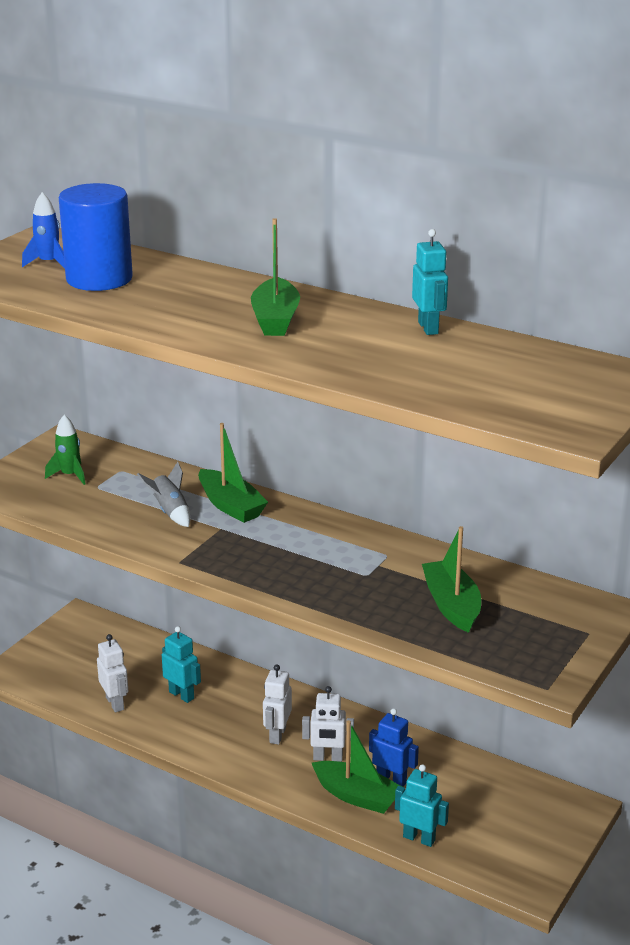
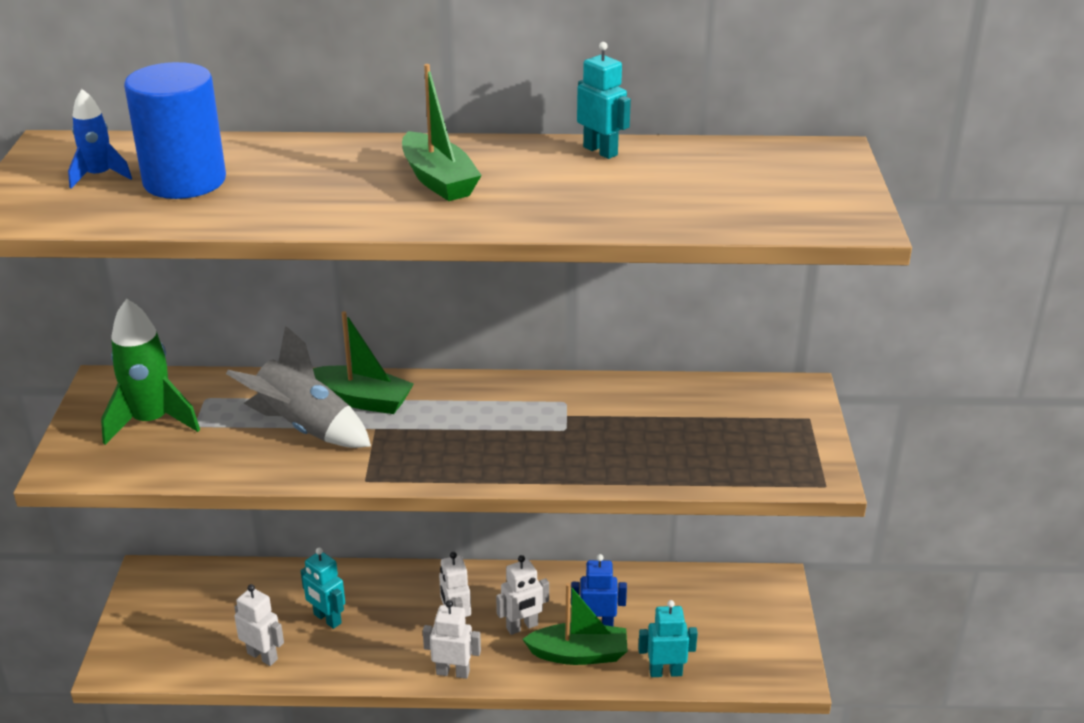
camera: 30 degrees left, 5 degrees up
(70, 475) = (151, 421): green rocket -> green rocket, size x1.74
(170, 512) = (304, 427): grey rocket -> grey rocket, size x1.74
(182, 695) = (327, 619): turquoise robot -> turquoise robot turned 150 degrees counterclockwise
(245, 769) = (453, 672): none -> white robot
(451, 605) = (670, 433): green boat -> none

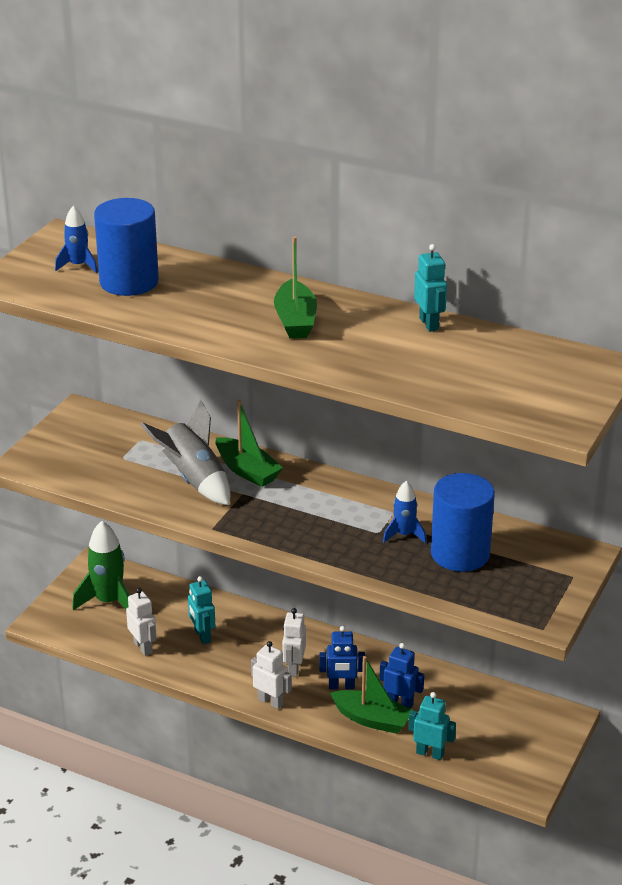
camera: 25 degrees right, 0 degrees up
(151, 421) = (95, 447): green rocket -> green rocket (109, 602)
(522, 627) = (341, 686): white robot -> blue robot
(596, 424) = (404, 535): none -> blue rocket
(673, 428) = (460, 554): none -> blue cylinder

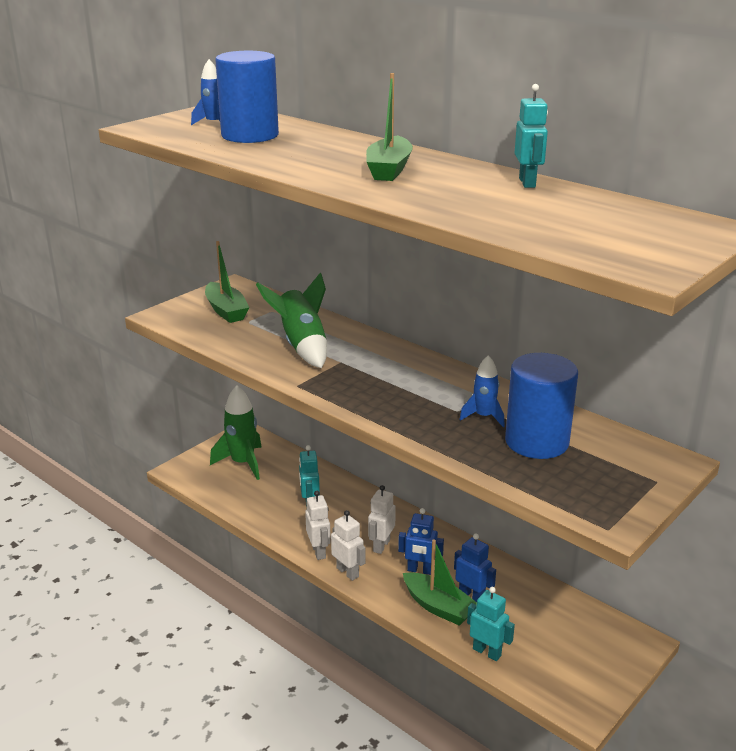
camera: 15 degrees right, 5 degrees down
(143, 647) = (254, 505): white robot -> white robot (319, 551)
(194, 479) = (302, 345): grey rocket -> green rocket
(247, 471) = (354, 345): green boat -> green boat (226, 311)

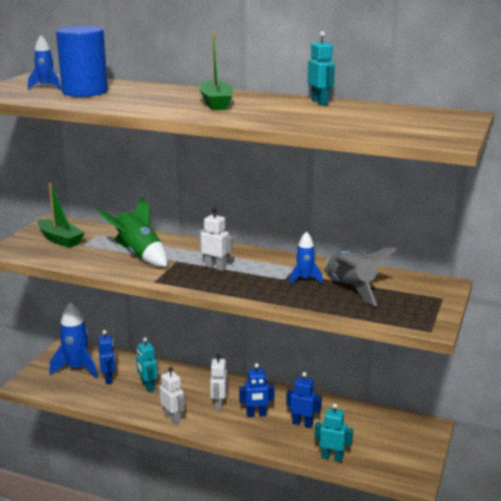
camera: 20 degrees left, 5 degrees down
(243, 463) = (77, 368): green rocket -> blue rocket
(271, 483) = (108, 378): none -> blue robot
(348, 572) = (203, 428): white robot -> white robot (215, 267)
(439, 607) = (283, 436): green boat -> none
(536, 442) = (351, 288): blue cylinder -> grey rocket

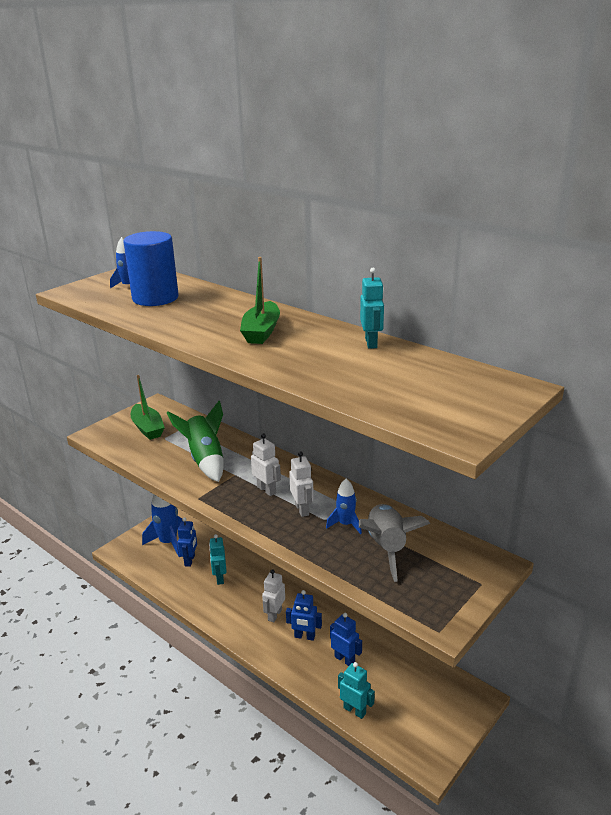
camera: 20 degrees right, 5 degrees up
(173, 418) = (224, 621): white robot -> white robot (302, 509)

